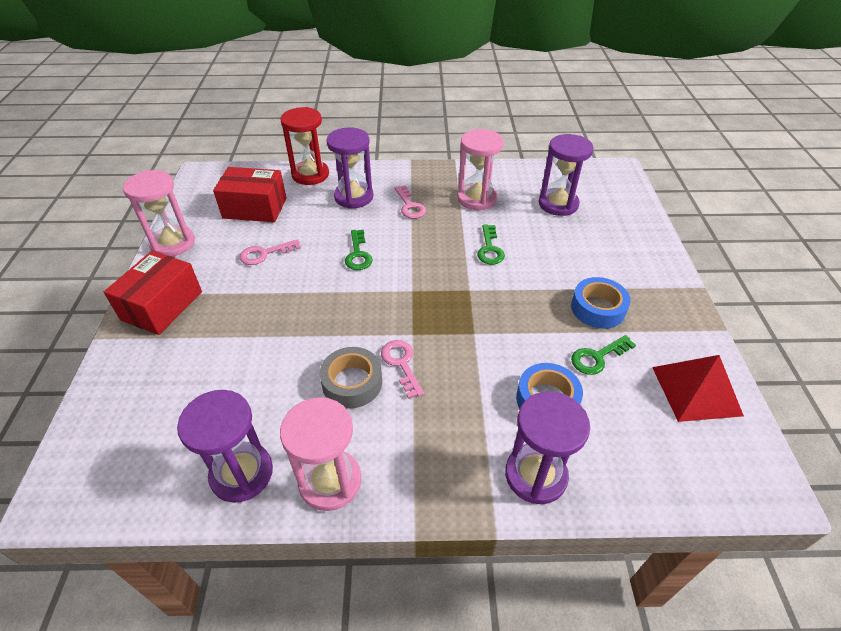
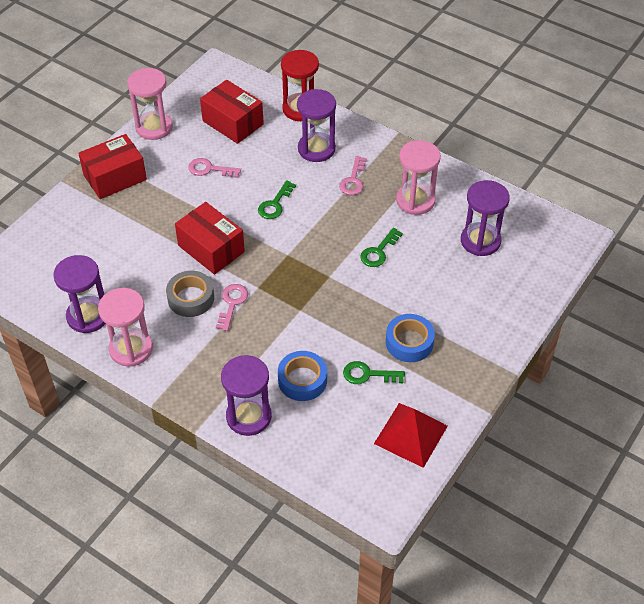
camera: 35 degrees right, 5 degrees up
(330, 323) = (211, 249): none -> red box

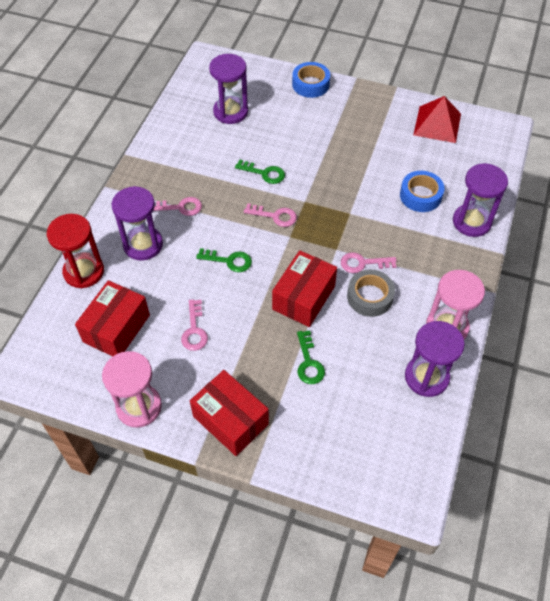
camera: 105 degrees left, 5 degrees up
(317, 248) = (275, 216): none -> pink key
(368, 374) = (396, 157): green key -> green key (308, 362)
(409, 342) = (354, 138): blue tape -> blue tape (310, 84)
(415, 200) = (195, 159): pink hourglass -> none

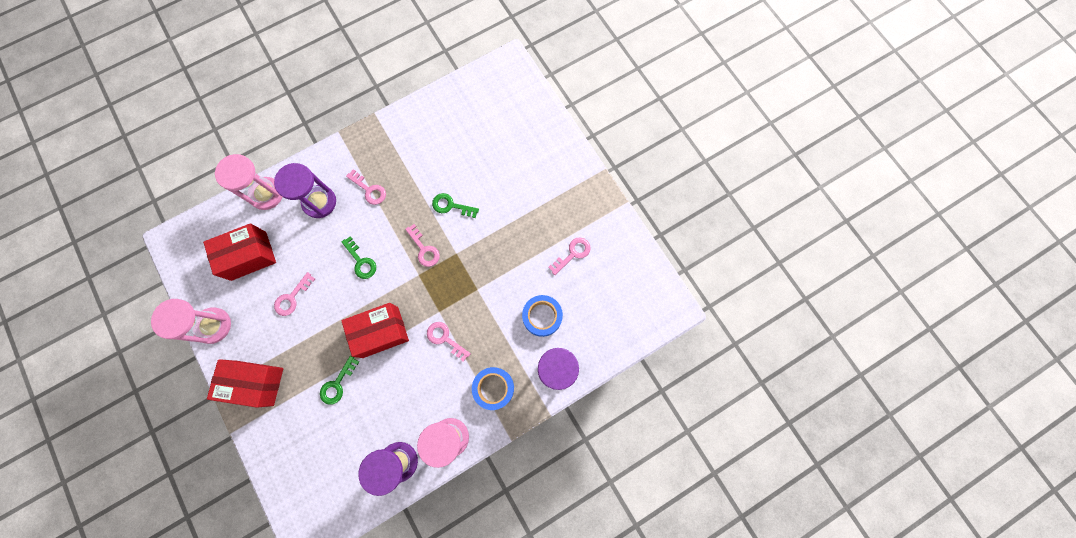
camera: 40 degrees right, 20 degrees up
(84, 271) = (266, 194): red hourglass -> pink hourglass
(230, 112) = (479, 130): purple hourglass -> none
(230, 420) = (255, 383): red box -> red box turned 75 degrees counterclockwise
(264, 173) = (451, 206): green key -> green key turned 135 degrees clockwise
(310, 84) = (562, 148): blue tape -> blue tape (493, 388)
(370, 297) = (423, 369): grey tape -> none
(396, 142) = (572, 254): none -> pink key
(437, 124) = (621, 263): red pyramid -> none

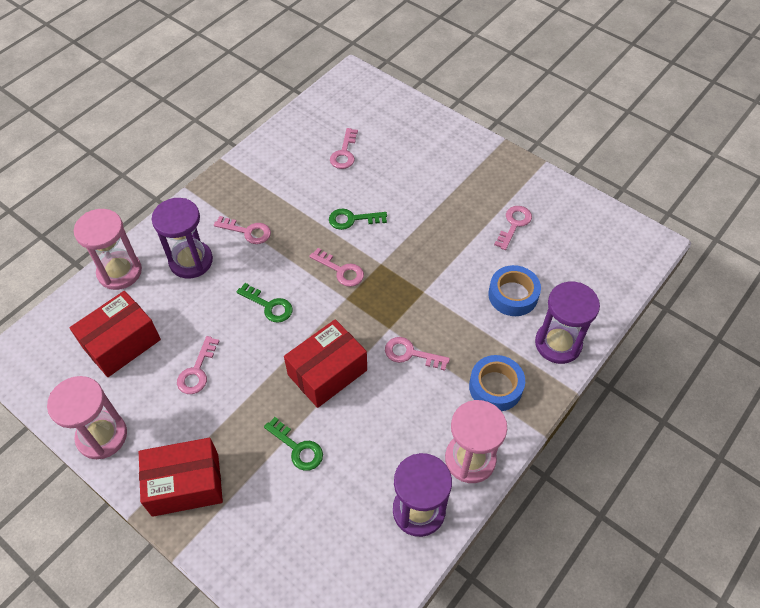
camera: 20 degrees left, 20 degrees down
(337, 384) = (297, 448): green key -> green key turned 60 degrees counterclockwise
(470, 140) = (344, 153): none -> pink key

